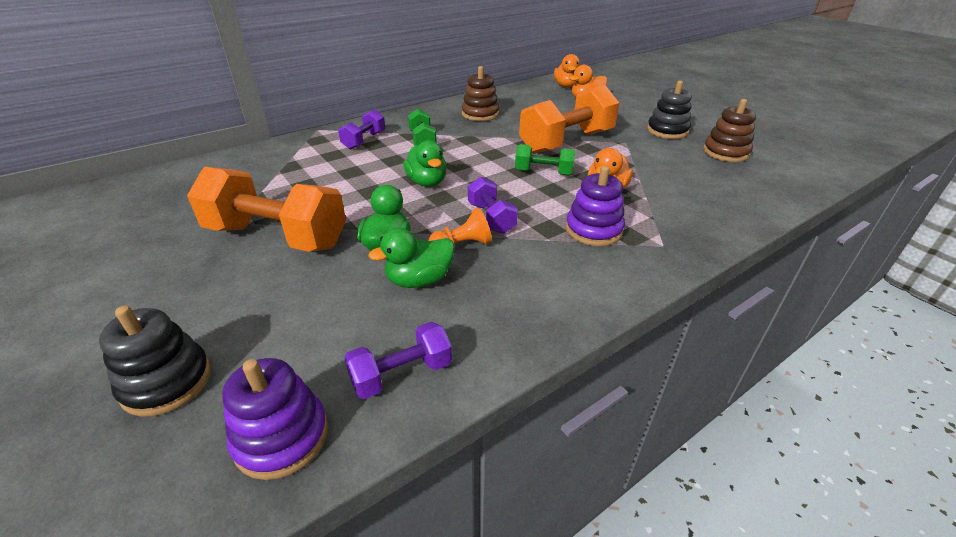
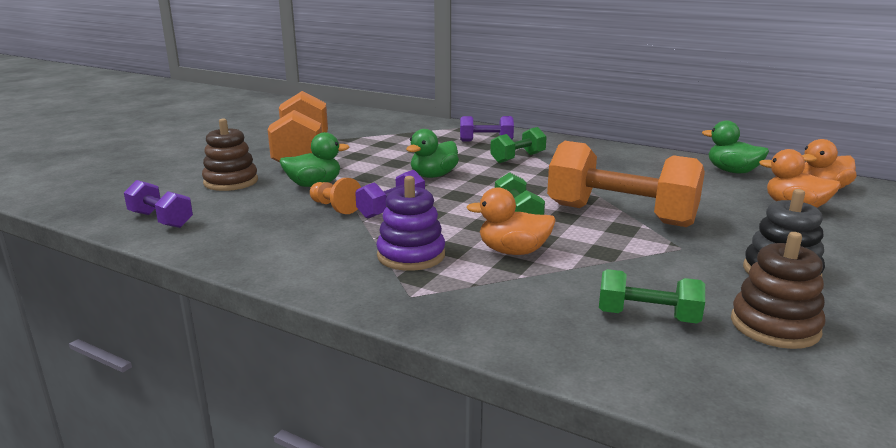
camera: 65 degrees right, 15 degrees down
(167, 382) = (143, 171): black stacking toy -> none
(282, 437) = (102, 204): purple stacking toy -> none
(419, 280) = (273, 203): green duck -> green duck (732, 171)
(480, 114) = (626, 166): brown stacking toy -> brown stacking toy (231, 182)
(710, 178) = (647, 317): none -> green dumbbell

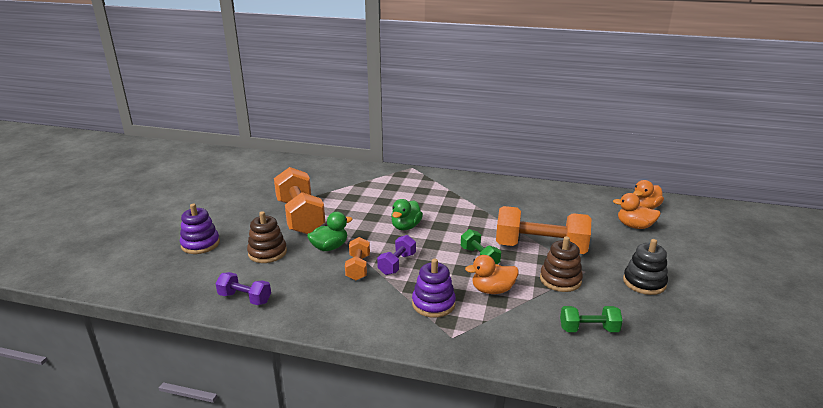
camera: 15 degrees left, 5 degrees up
(159, 167) = (200, 244): none -> purple stacking toy
(334, 207) = (358, 267): orange pawn -> orange dumbbell
(486, 141) = (422, 186): purple dumbbell -> none
(518, 158) = (452, 201): green dumbbell -> none
(732, 171) = (589, 197): green duck -> none
(774, 326) = (653, 324): brown stacking toy -> brown stacking toy (560, 280)

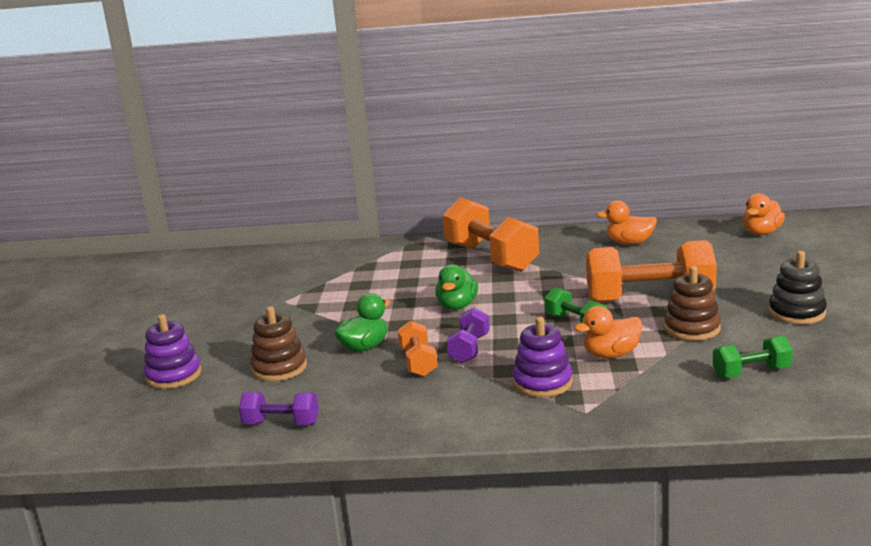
camera: 10 degrees left, 5 degrees down
(300, 217) = (300, 319): orange dumbbell -> orange dumbbell (491, 258)
(634, 226) = (758, 255): orange duck -> orange duck (629, 243)

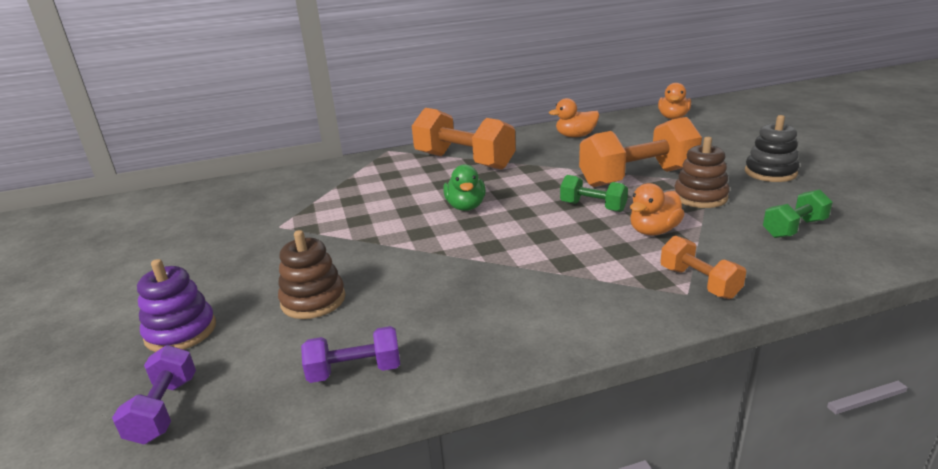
camera: 20 degrees left, 5 degrees up
(364, 347) = (398, 261): green duck -> none
(418, 362) = (469, 268): orange dumbbell -> orange dumbbell (699, 282)
(469, 349) = (511, 246): purple dumbbell -> purple dumbbell (164, 410)
(542, 383) = (615, 269): purple stacking toy -> none

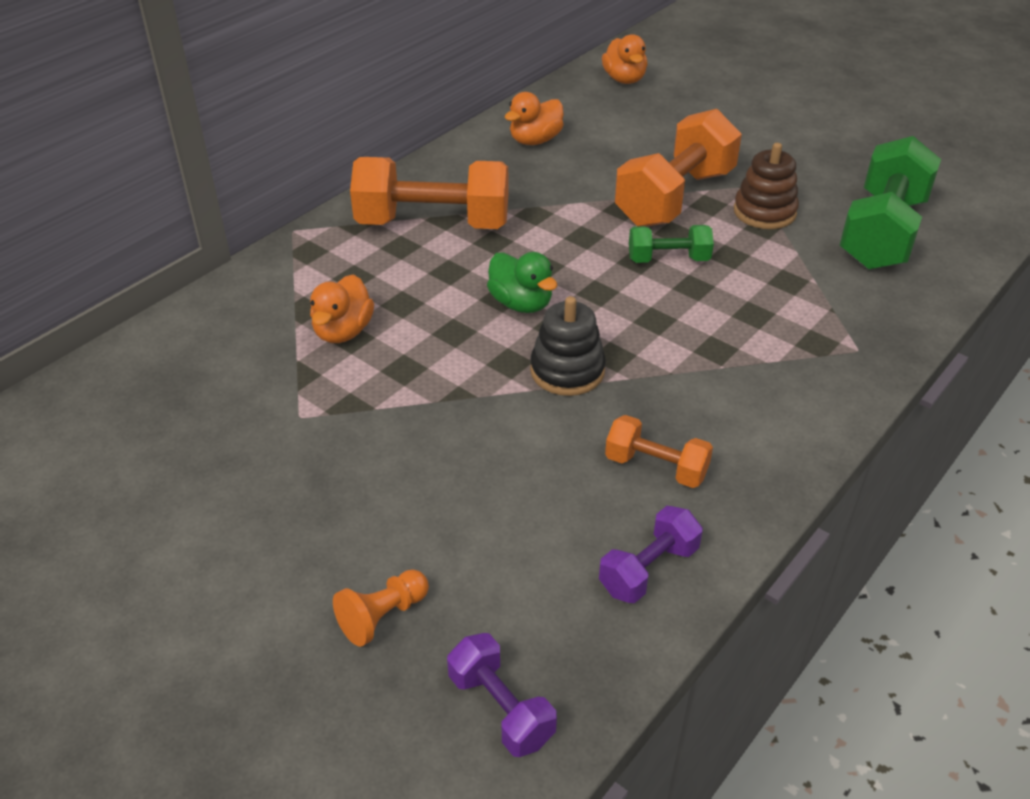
camera: 35 degrees left, 15 degrees up
(181, 332) = (382, 616): purple stacking toy -> orange pawn
(313, 300) = (495, 507): brown stacking toy -> none
(653, 231) = (761, 277): orange duck -> orange duck (343, 331)
(699, 282) = (857, 332): orange dumbbell -> orange dumbbell (656, 467)
(770, 172) = (801, 155): black stacking toy -> black stacking toy (567, 371)
(794, 228) = (882, 233): green dumbbell -> green dumbbell, size x1.96

